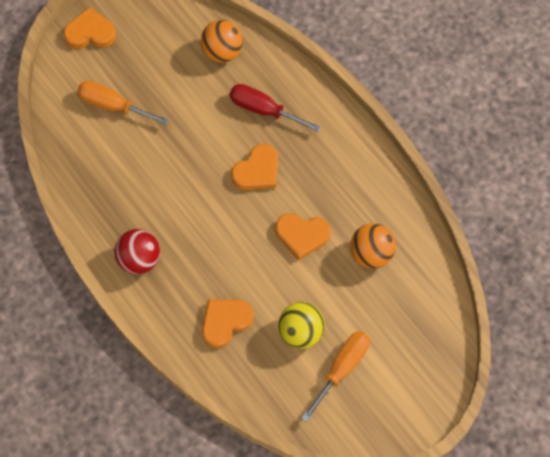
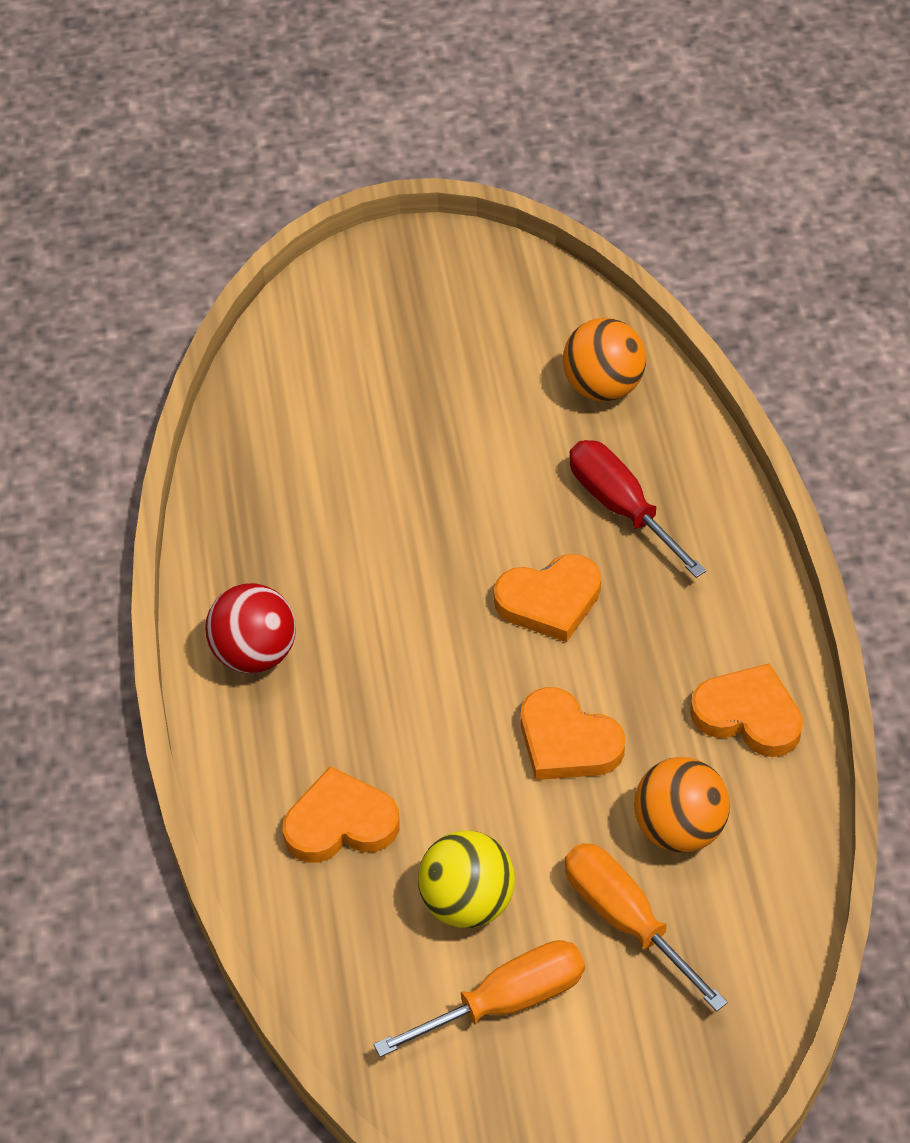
camera: 30 degrees right, 15 degrees down
(90, 33) = (393, 271): orange heart -> orange heart (748, 715)
(113, 105) = (361, 395): orange screwdriver -> orange screwdriver (626, 920)

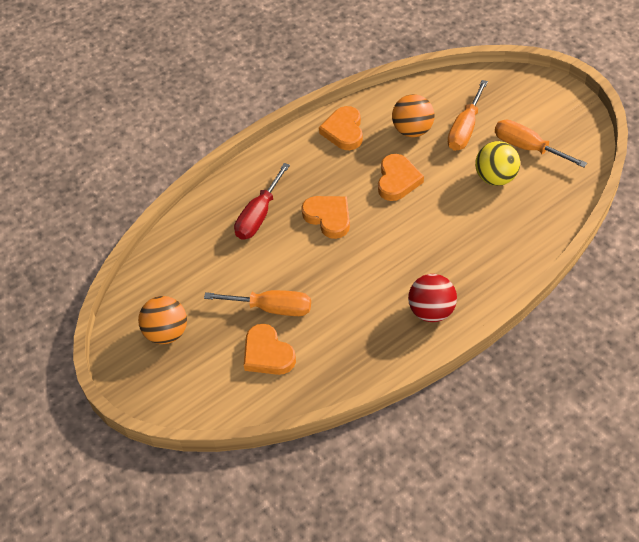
camera: 115 degrees left, 0 degrees up
(340, 823) = (493, 235): orange heart -> orange heart (267, 354)
(415, 452) = (272, 308): none -> orange screwdriver
(603, 386) = (187, 253): orange ball -> orange ball (167, 333)

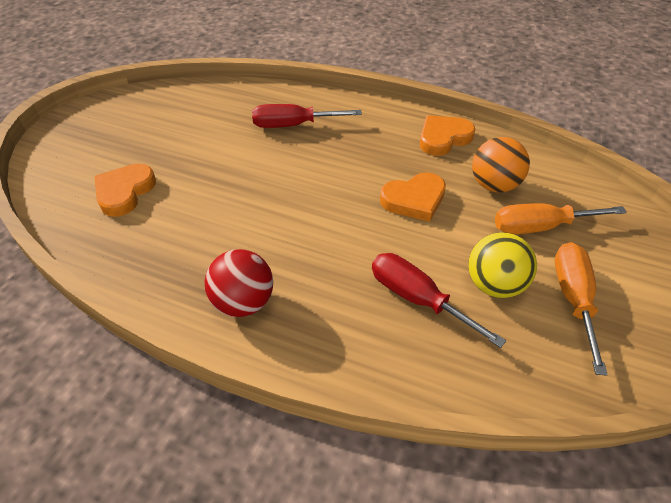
camera: 55 degrees right, 5 degrees down
(167, 333) = (125, 123): orange ball -> none
(272, 308) = (184, 174): orange screwdriver -> none
(328, 217) = (323, 169): orange heart -> none
(483, 220) = (417, 299): none -> red screwdriver

